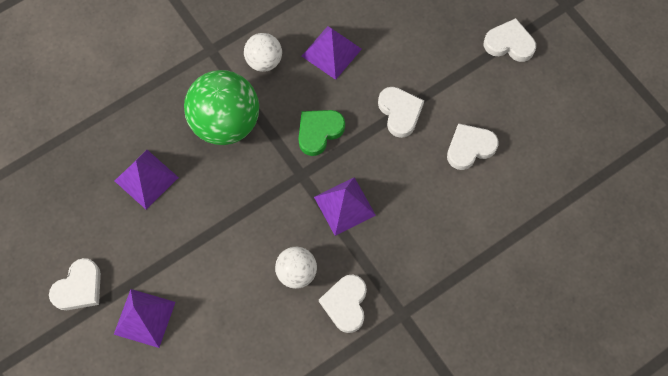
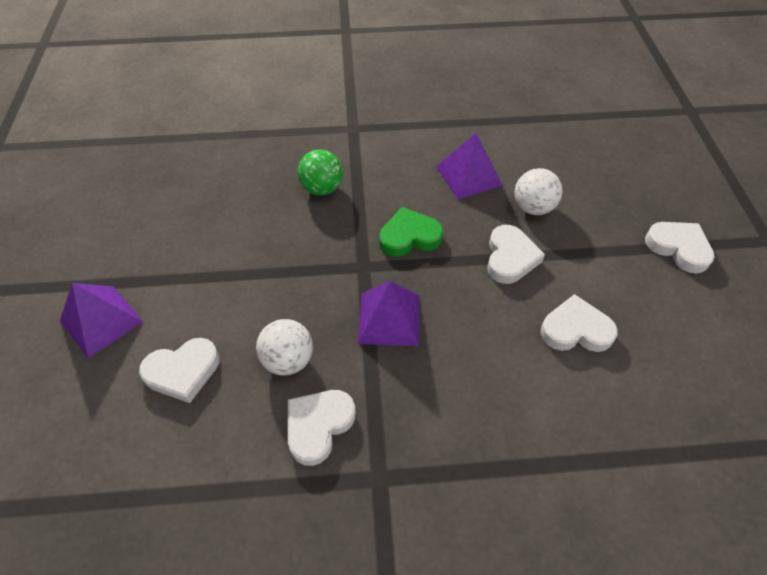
camera: 30 degrees right, 15 degrees down
(79, 288) = (70, 261): white heart -> white heart (183, 372)
(146, 179) = (212, 200): purple pyramid -> none
(226, 123) = (322, 188): green ball -> green ball, size x0.54
(264, 61) = (396, 156): white ball -> white ball (533, 207)

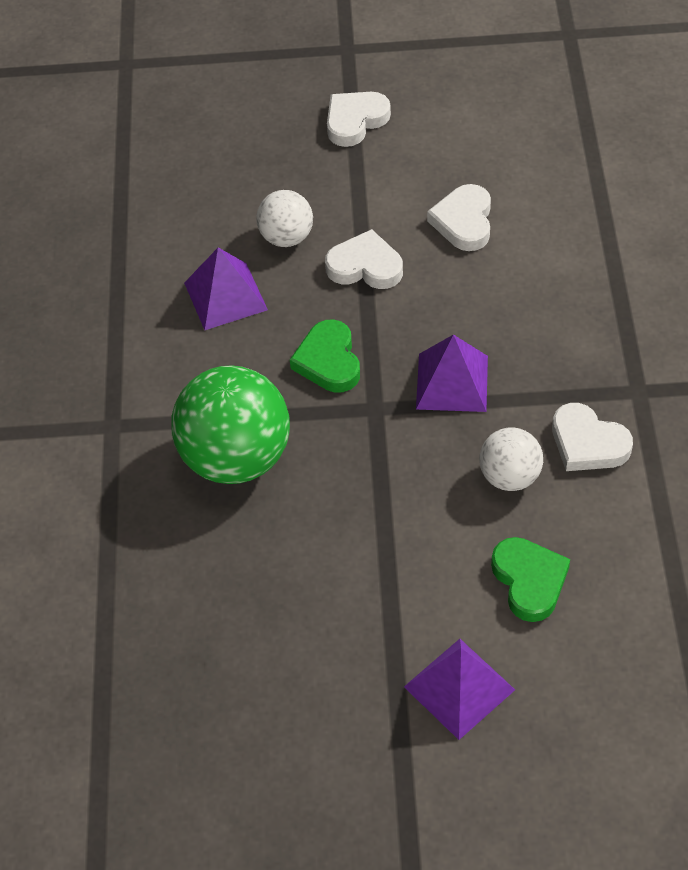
camera: 85 degrees left, 0 degrees up
(183, 372) = (529, 581): white heart -> green heart
(322, 188) = (236, 458): green ball -> green ball, size x1.86

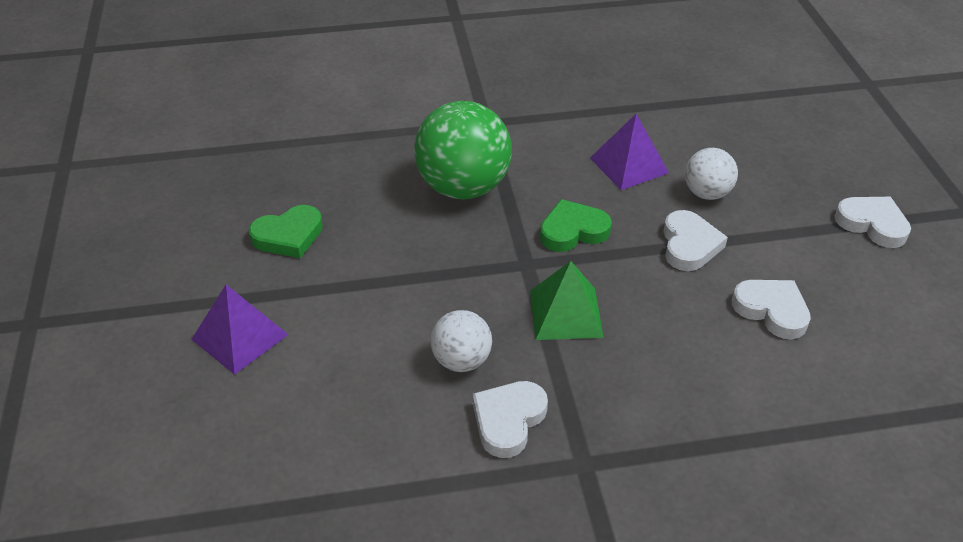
camera: 80 degrees right, 10 degrees down
(452, 382) = (566, 313): purple pyramid -> green pyramid
(464, 222) = (771, 310): white heart -> white heart turned 45 degrees clockwise
(529, 581) = (346, 380): green heart -> green heart (288, 236)

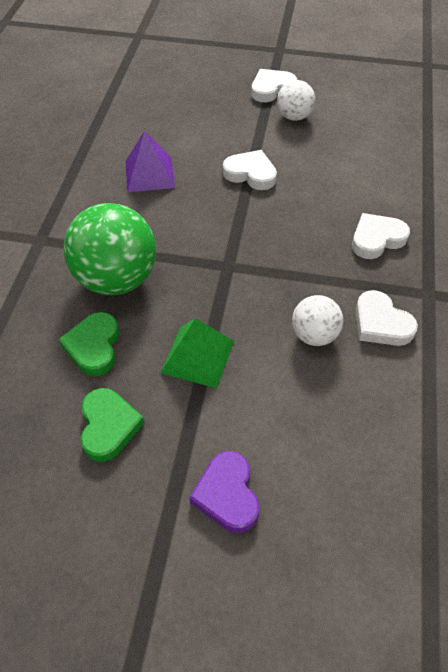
camera: 70 degrees left, 10 degrees up
(240, 336) = (227, 494): purple pyramid -> purple heart
(566, 313) = (289, 259): green pyramid -> green pyramid (198, 356)
(573, 231) = (205, 228): green heart -> green heart (94, 347)
(706, 193) = (203, 147): white ball -> white ball (294, 116)
(771, 310) = (327, 159): white heart -> white heart (377, 239)

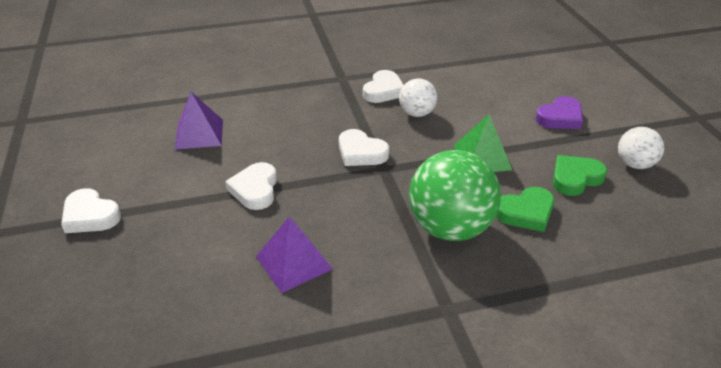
camera: 115 degrees left, 15 degrees down
(294, 116) = (144, 185): white ball -> white ball (634, 164)
(356, 157) = (199, 134): none -> purple pyramid
(377, 239) = (301, 106): white heart -> white heart (361, 152)

